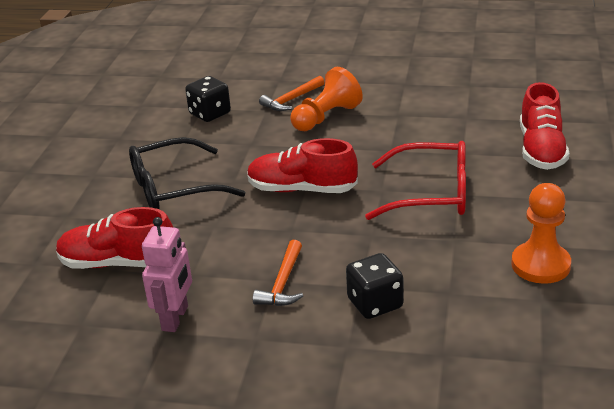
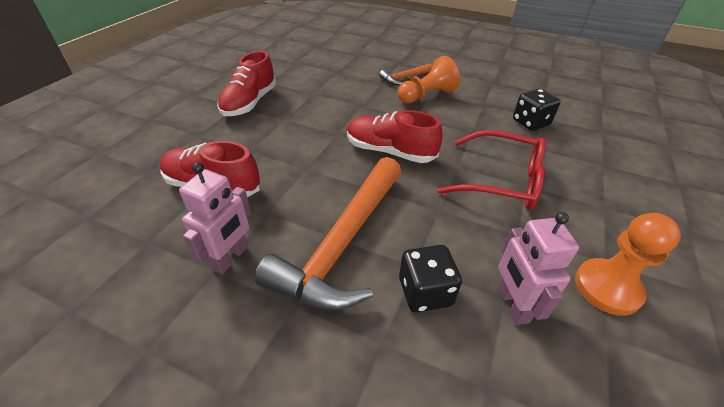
camera: 10 degrees right, 10 degrees up
(174, 188) = (289, 129): black glasses -> none
(210, 114) = (341, 77): black dice -> black dice (530, 123)
(283, 283) = (343, 243): orange hammer -> orange hammer, size x2.16
(456, 296) = (512, 305): none -> pink robot
(541, 150) = (607, 159): red shoe -> red shoe (250, 103)

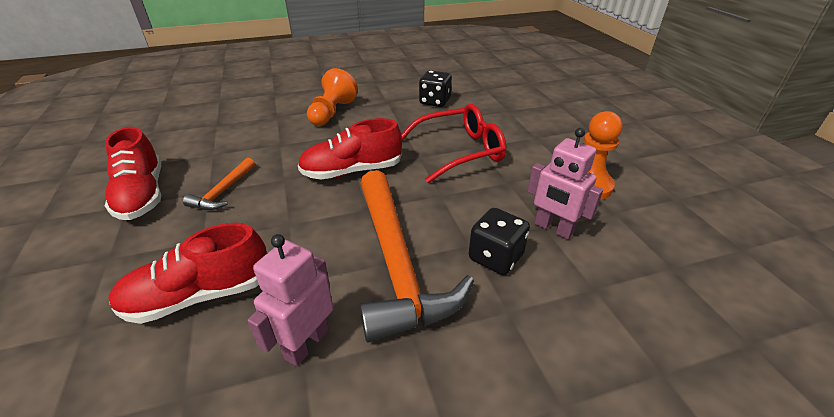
camera: 40 degrees left, 5 degrees down
(231, 258) = (306, 343): pink robot -> pink robot turned 135 degrees counterclockwise
(404, 78) = (294, 105): orange hammer -> orange hammer (223, 191)

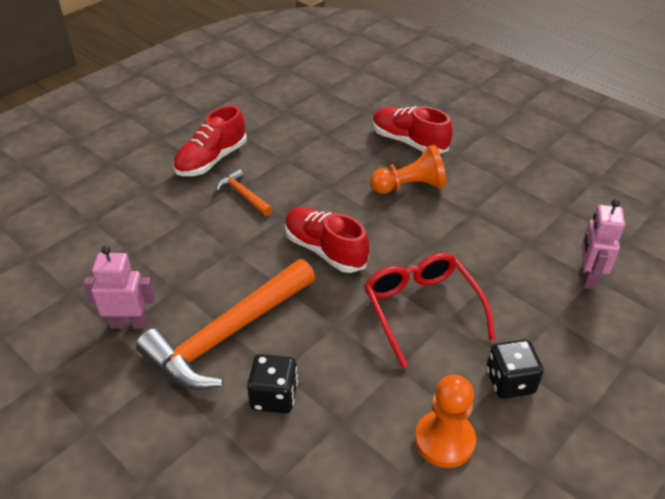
camera: 60 degrees right, 5 degrees up
(199, 295) = (140, 250): red shoe -> red shoe (409, 142)
(223, 191) = (243, 195): orange hammer -> orange hammer turned 60 degrees clockwise
(435, 101) = (509, 248): black dice -> black dice (510, 382)
(459, 151) = (422, 309): red glasses -> red glasses turned 150 degrees counterclockwise
(553, 228) = (343, 428): pink robot -> pink robot (587, 276)

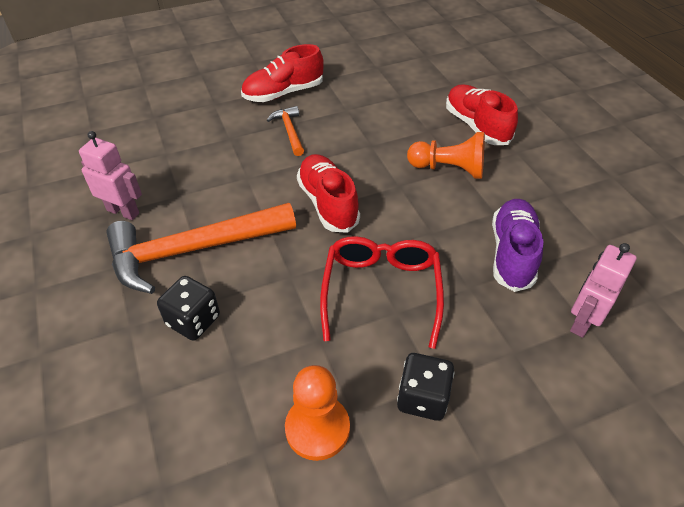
camera: 25 degrees right, 5 degrees up
(504, 241) = (512, 253): none -> purple shoe

